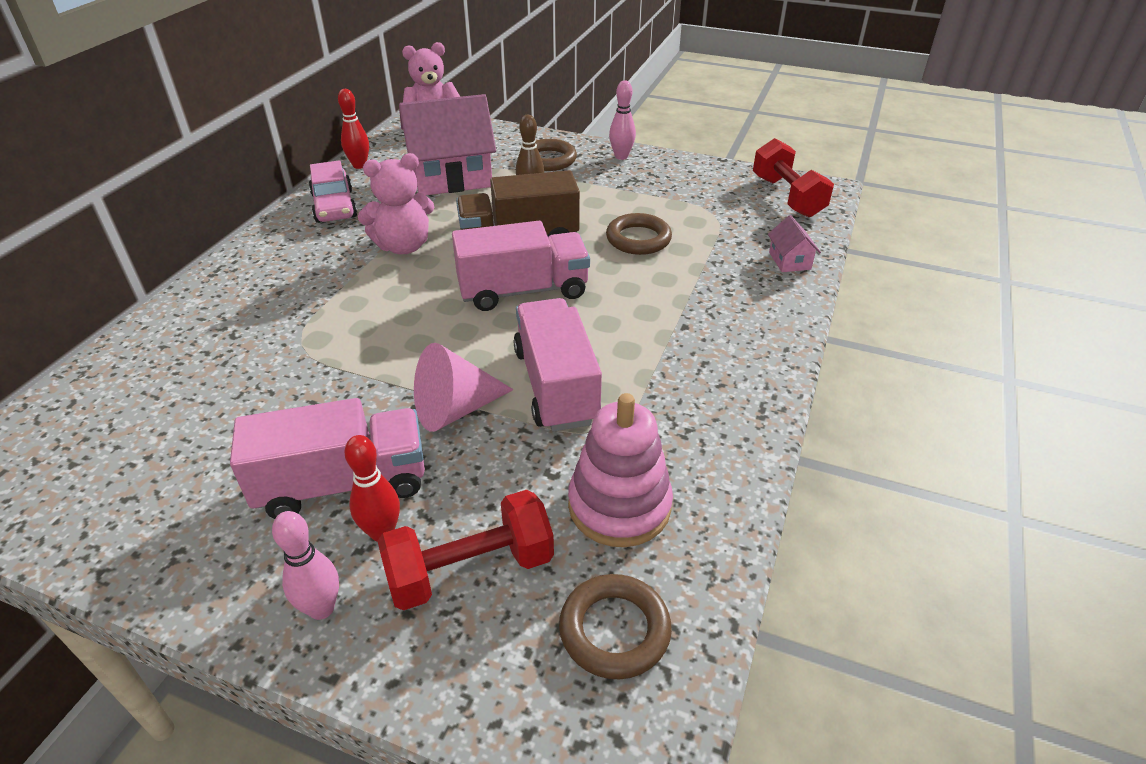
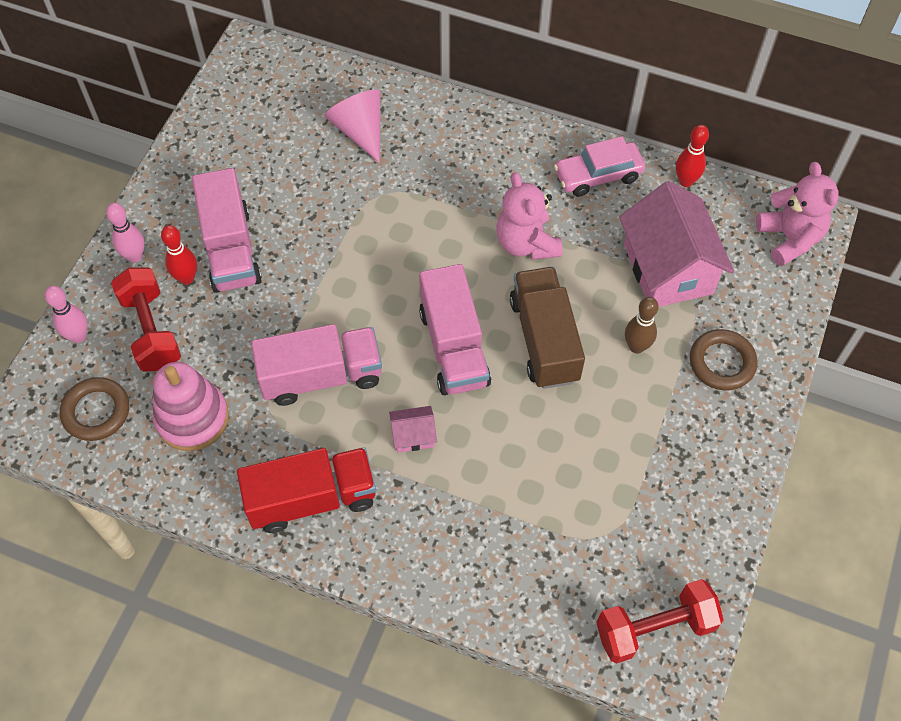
camera: 90 degrees right, 20 degrees up
(455, 409) = (298, 307): pink cone -> pink cone (360, 131)
(621, 156) = (740, 443): pink bowling pin -> pink bowling pin (78, 336)
(638, 239) = (548, 451): brown ring -> none
(715, 387) = (312, 498): none -> red truck
(789, 261) = (510, 601): pink house -> pink house (413, 435)

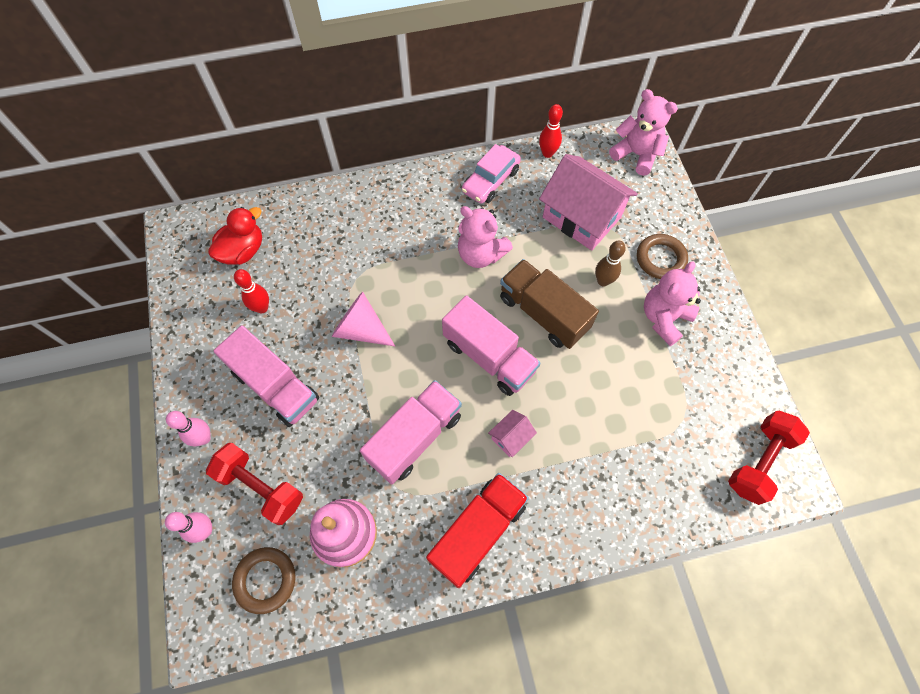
camera: 35 degrees left, 5 degrees up
(187, 278) = (258, 429): red bowling pin -> red bowling pin (262, 308)
(295, 106) = (243, 251): none -> red duck
(360, 131) = (305, 242): pink cone -> pink cone (361, 329)
(672, 424) = (664, 318): none -> pink teddy bear

